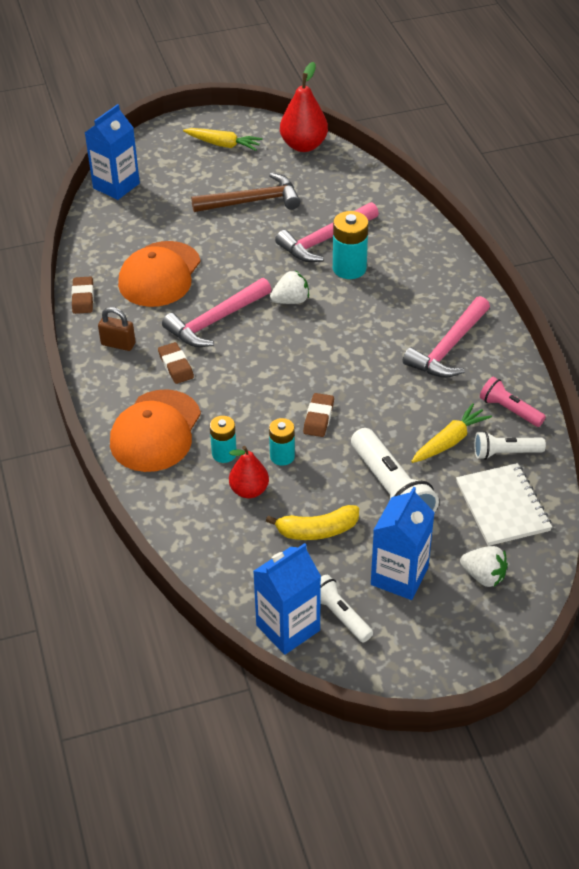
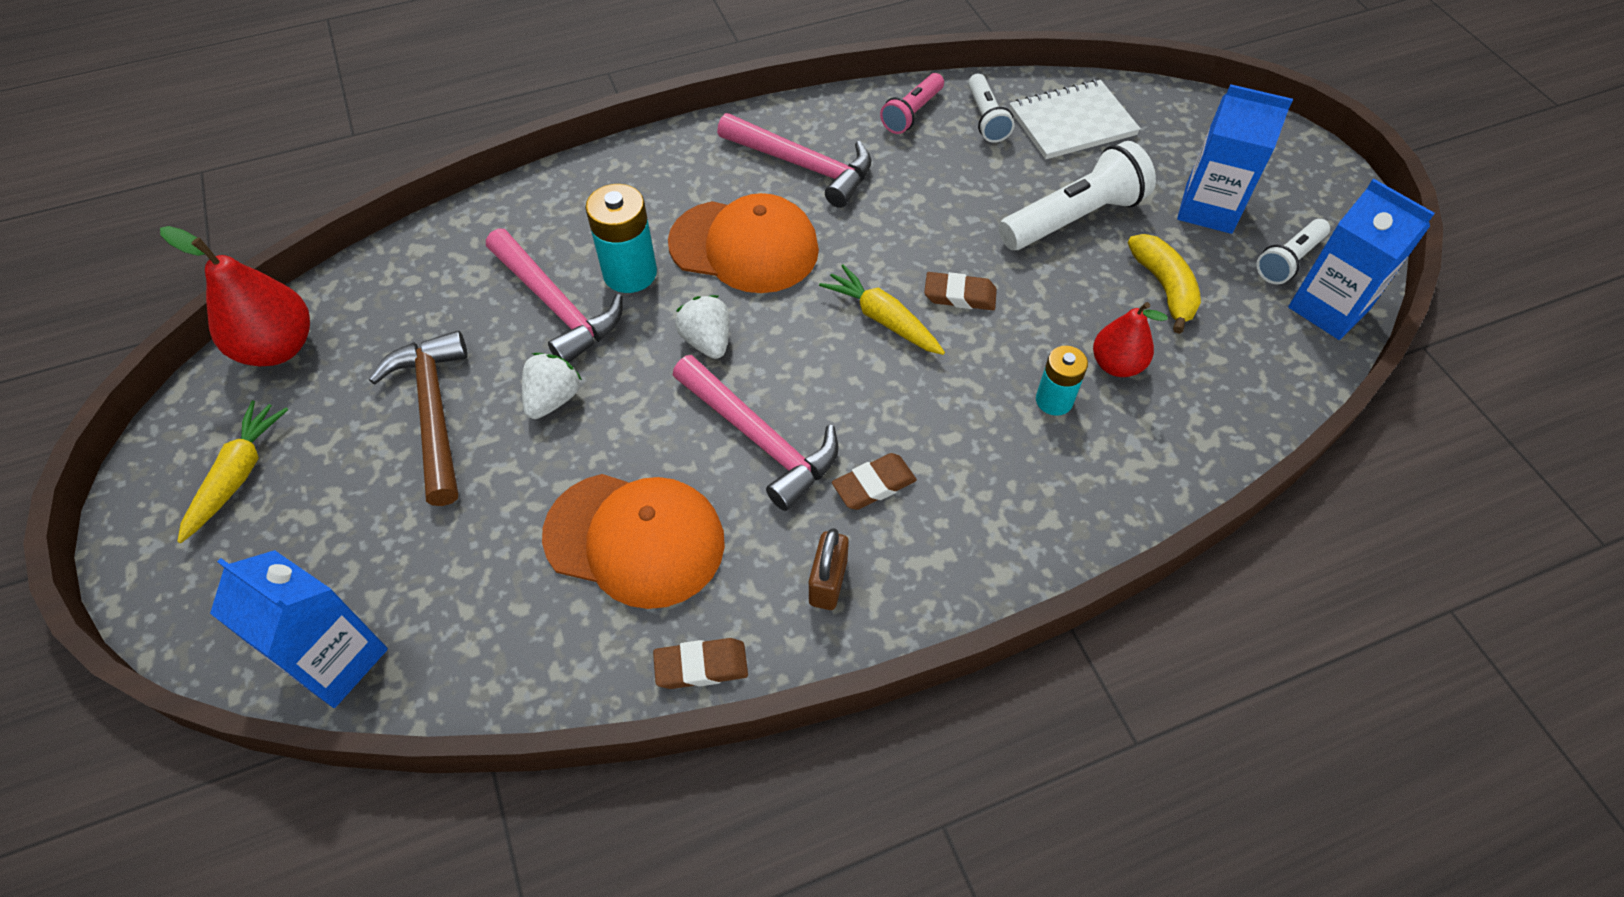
camera: 95 degrees left, 10 degrees up
(156, 431) = (1027, 496): orange cap -> orange cap (744, 246)
(282, 456) = (1043, 332): turquoise battery -> none
(449, 441) = (976, 165): yellow carrot -> yellow carrot (882, 319)
(483, 576) = (1181, 139): white strawberry -> white strawberry (553, 399)

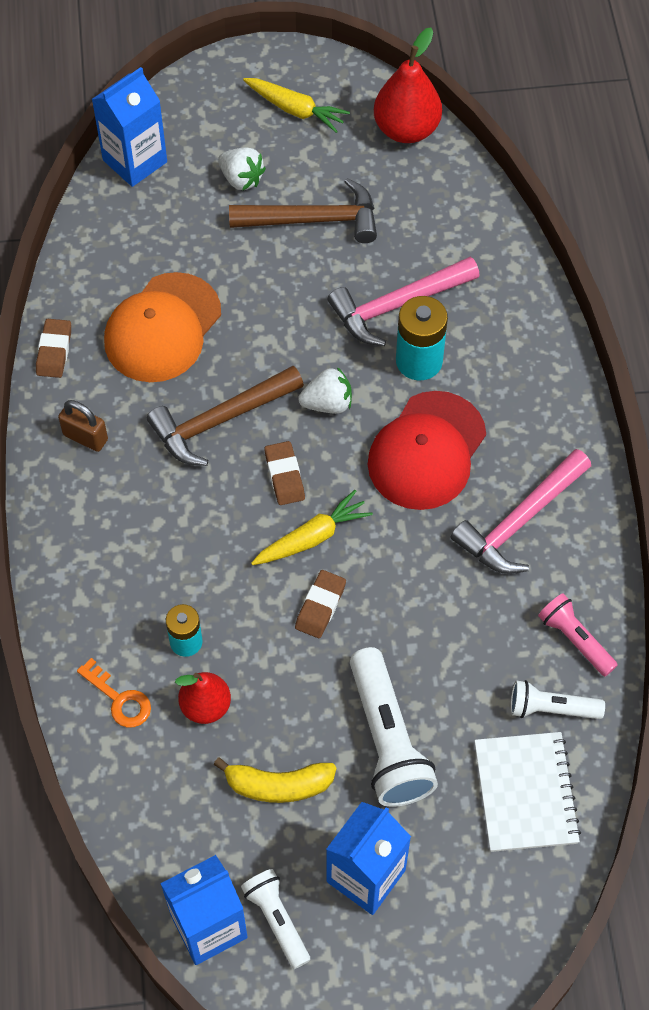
camera: 105 degrees right, 5 degrees up
(553, 399) = (302, 293): white strawberry -> white strawberry (241, 179)
(744, 246) = (427, 451): orange cap -> red cap
(760, 439) = (220, 421): pink hammer -> brown hammer
(874, 485) = (153, 487): brown eraser -> brown eraser (284, 476)
(1150, 444) = (119, 699): none -> orange key

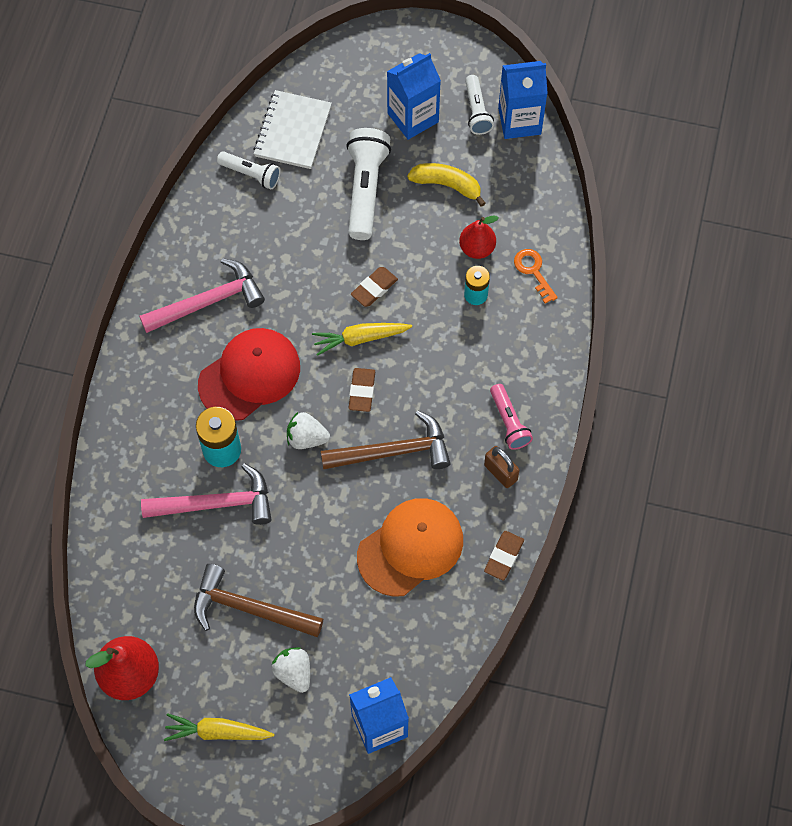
camera: 160 degrees left, 5 degrees up
(295, 110) = (217, 732): yellow carrot -> yellow carrot turned 45 degrees counterclockwise
(575, 640) = (213, 211): pink flashlight -> pink flashlight (509, 422)

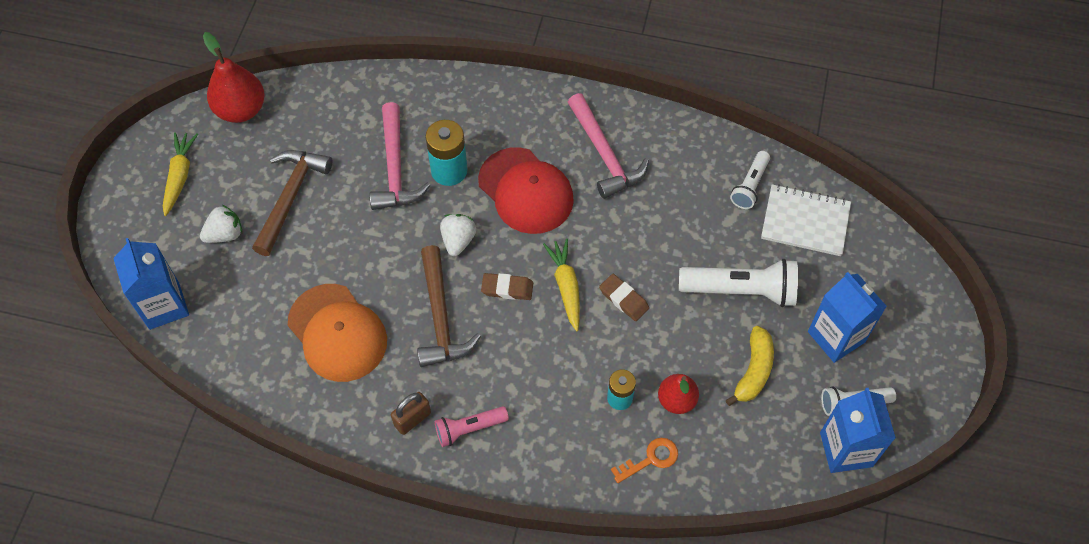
camera: 90 degrees right, 5 degrees down
(503, 556) = (320, 420): brown eraser -> none

